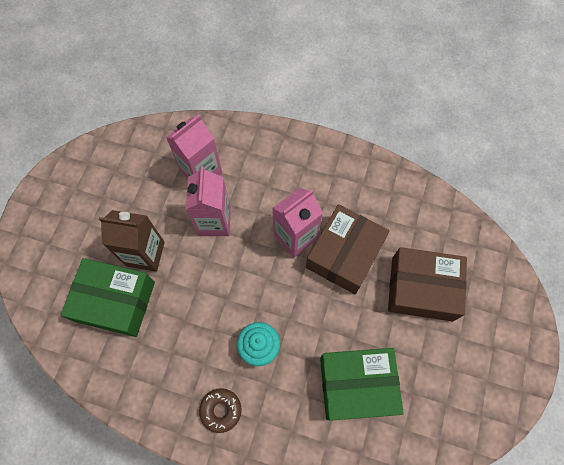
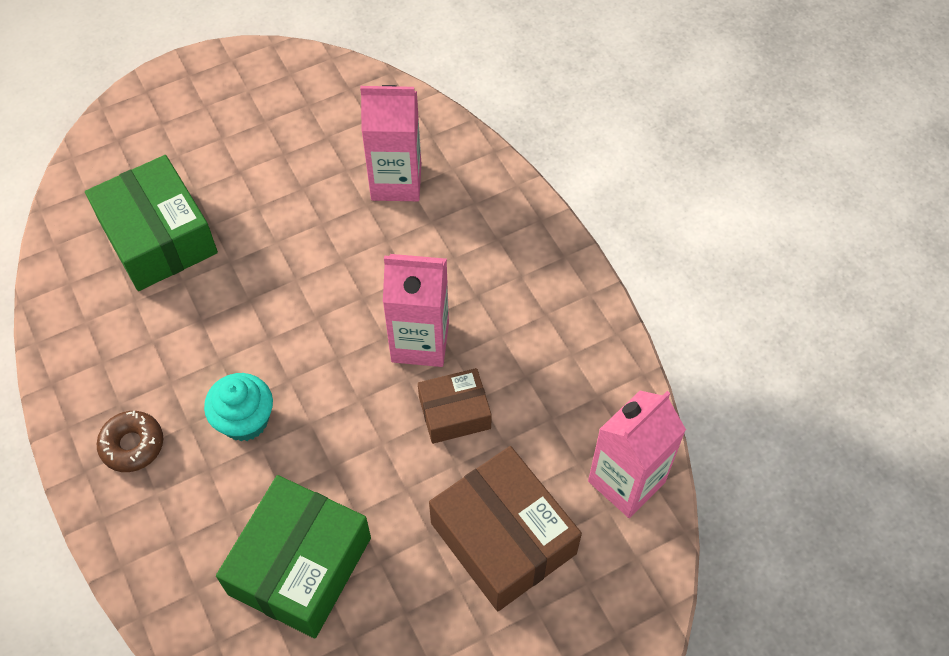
camera: 45 degrees right, 10 degrees down
(145, 254) = (241, 216): brown carton -> none
(214, 221) = (350, 246): pink carton -> pink carton (626, 481)
(344, 254) = (454, 413): brown box -> brown box, size x0.57
(357, 385) = (300, 566): green box -> green box turned 75 degrees clockwise

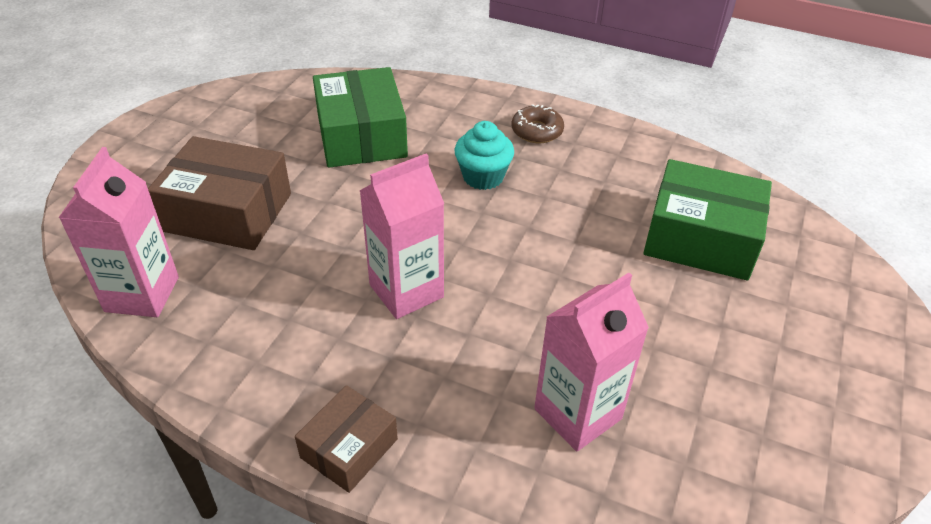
camera: 140 degrees right, 15 degrees down
(454, 413) = (330, 261): brown box -> brown box (349, 448)

